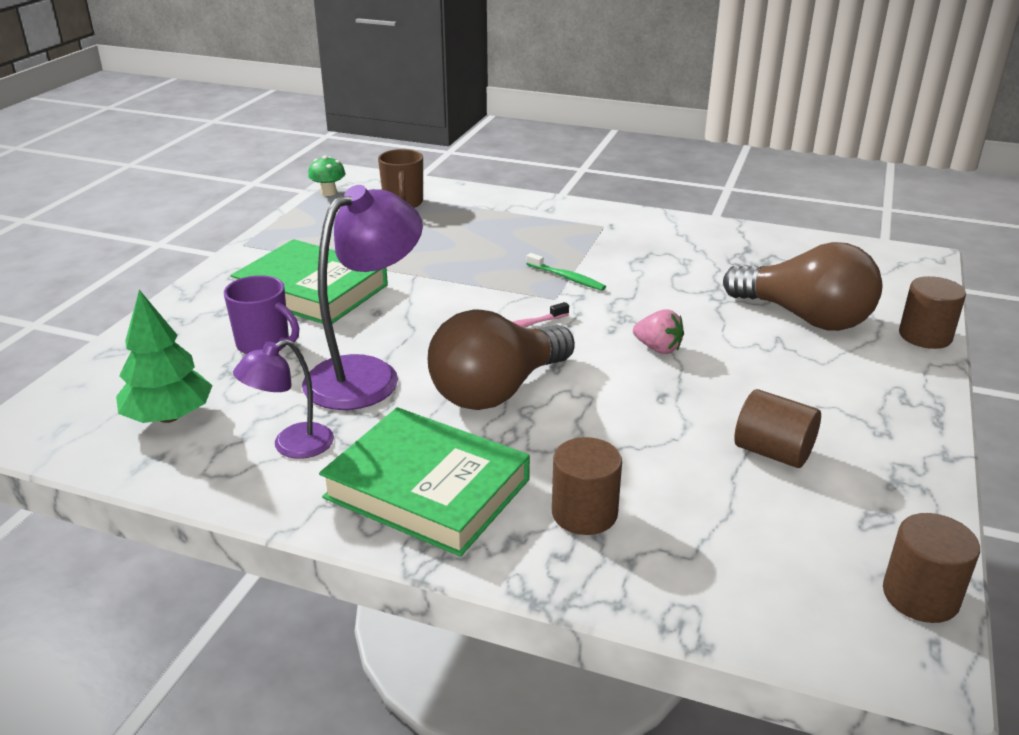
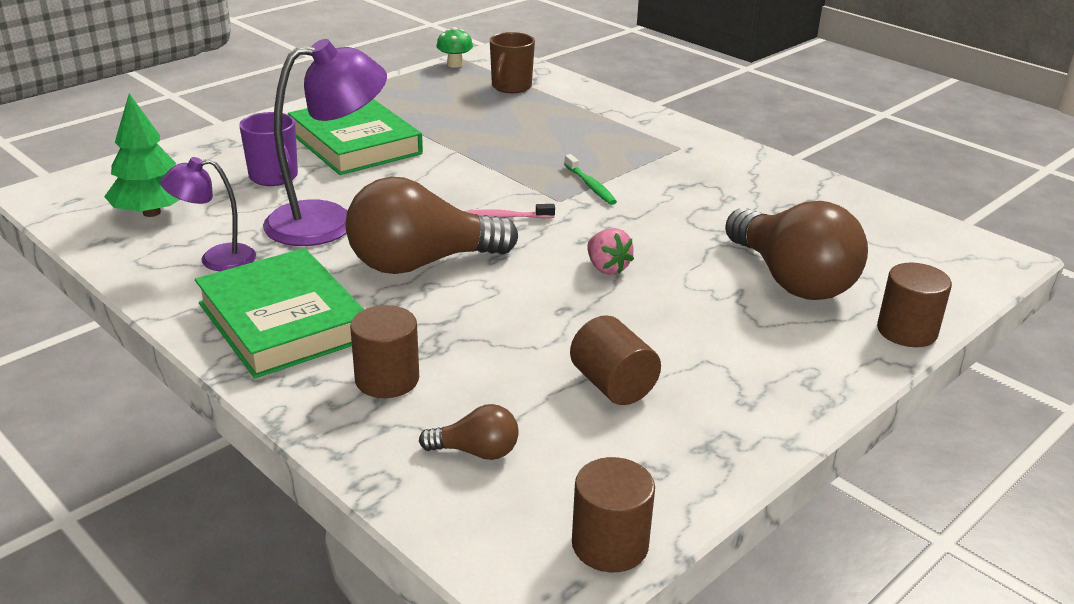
camera: 25 degrees right, 0 degrees up
(731, 554) = (476, 451): none -> brown light bulb

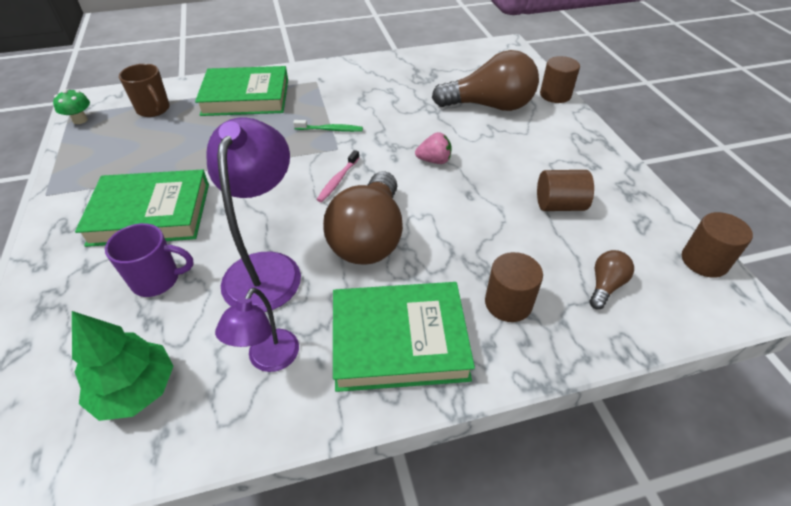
camera: 60 degrees left, 15 degrees up
(592, 121) = (246, 97): none -> green book

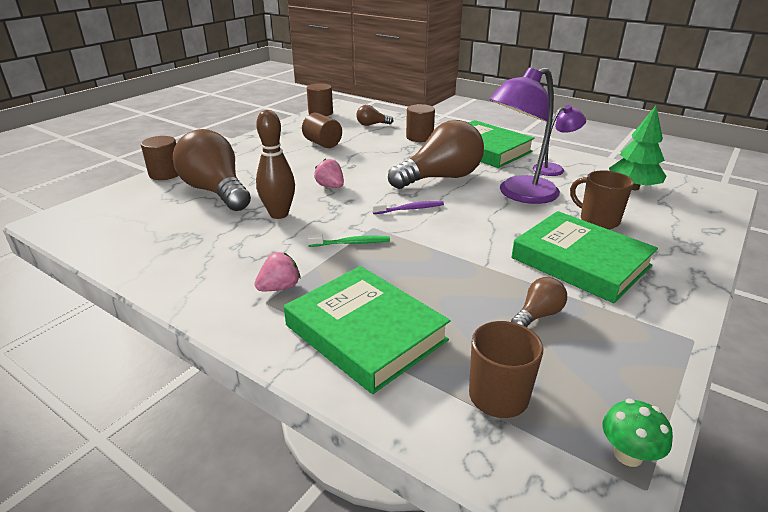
camera: 130 degrees left, 15 degrees down
(157, 280) = (598, 220): purple mug -> brown mug
(158, 154) = (538, 315): none -> brown light bulb
(322, 89) = (279, 287): none -> pink strawberry
(330, 130) = (351, 243): green toothbrush -> green toothbrush turned 120 degrees clockwise
(338, 180) = (410, 209): pink toothbrush -> purple toothbrush
(413, 118) = (279, 214): none -> brown bowling pin

